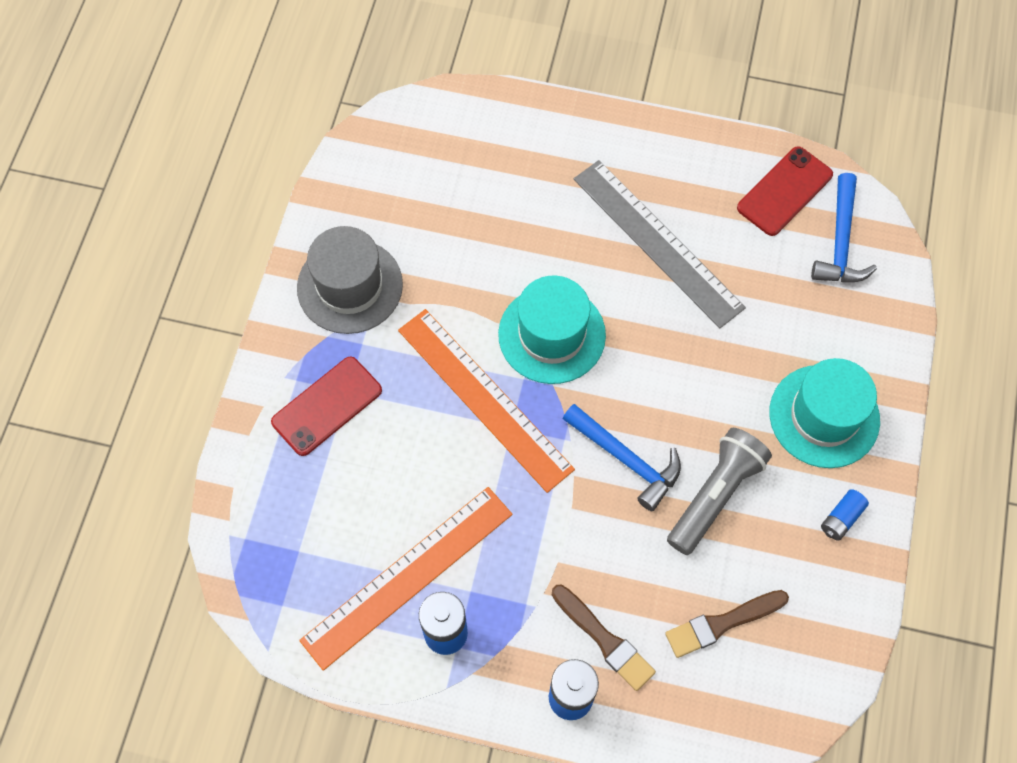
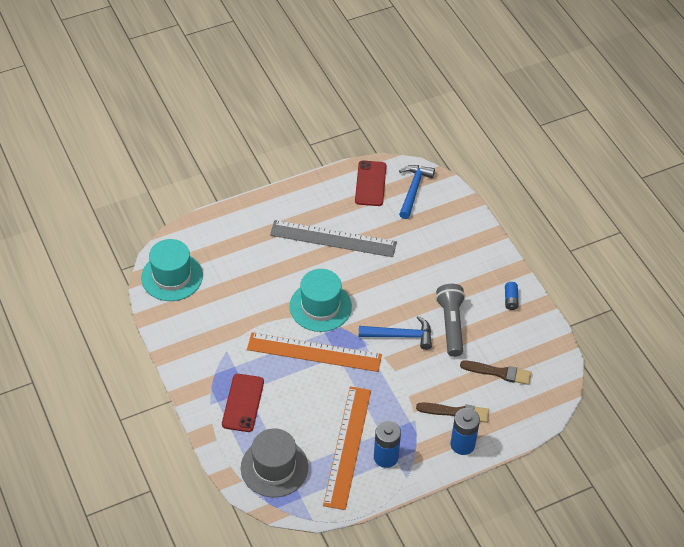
camera: 40 degrees left, 15 degrees down
(350, 286) = (205, 346): grey hat -> grey hat (274, 467)
(722, 623) = (499, 372): brown brush -> brown brush turned 105 degrees counterclockwise
(824, 416) = (468, 264): turquoise hat -> turquoise hat (172, 276)
(840, 242) = (413, 190): blue hammer -> blue hammer turned 135 degrees counterclockwise

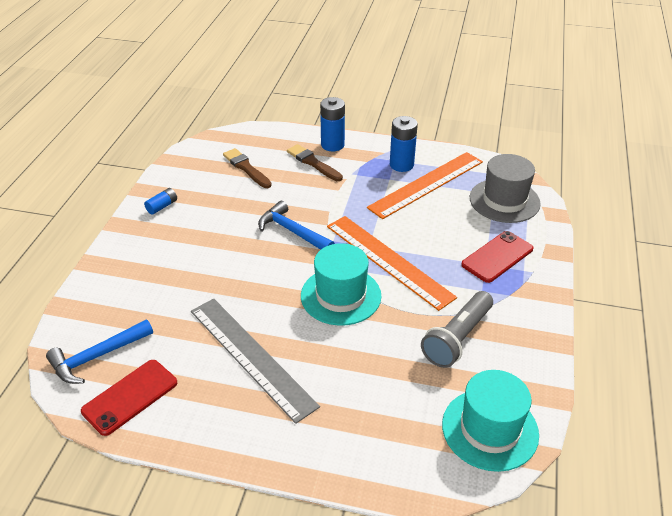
camera: 140 degrees left, 10 degrees down
(451, 325) = (238, 216): grey flashlight -> grey flashlight (457, 338)

